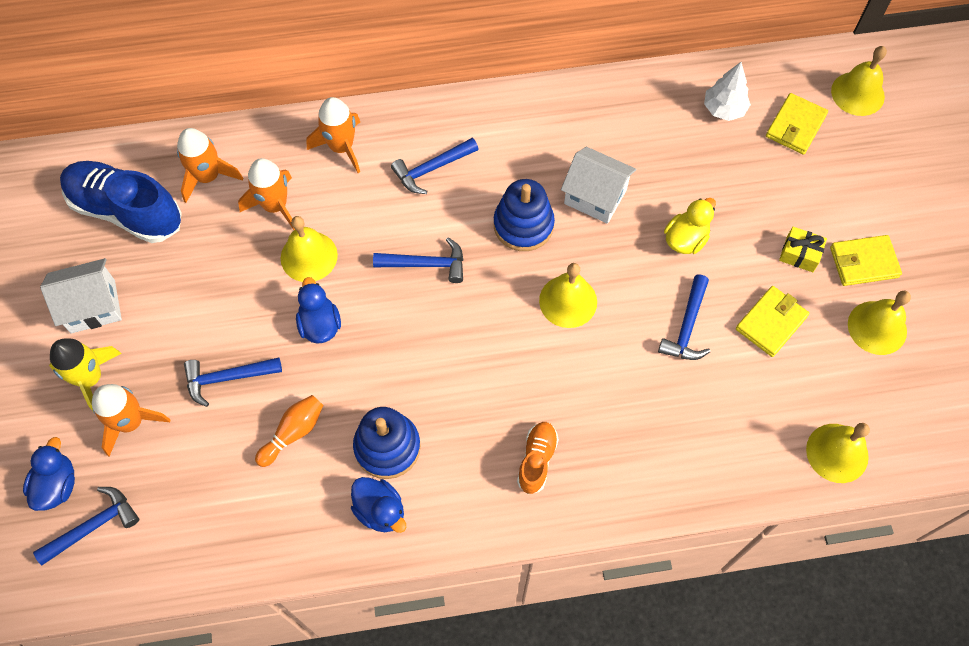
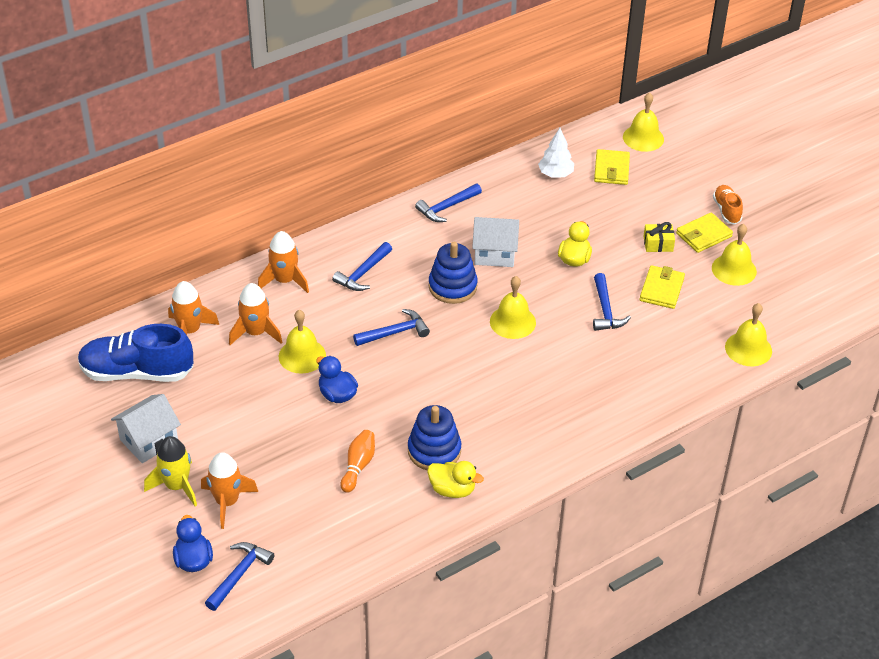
camera: 25 degrees left, 20 degrees down
(227, 378) = (286, 450): blue hammer -> blue hammer (447, 207)
(380, 510) = (452, 490): blue duck -> yellow duck
(537, 460) = (547, 422): orange shoe -> orange shoe (726, 210)

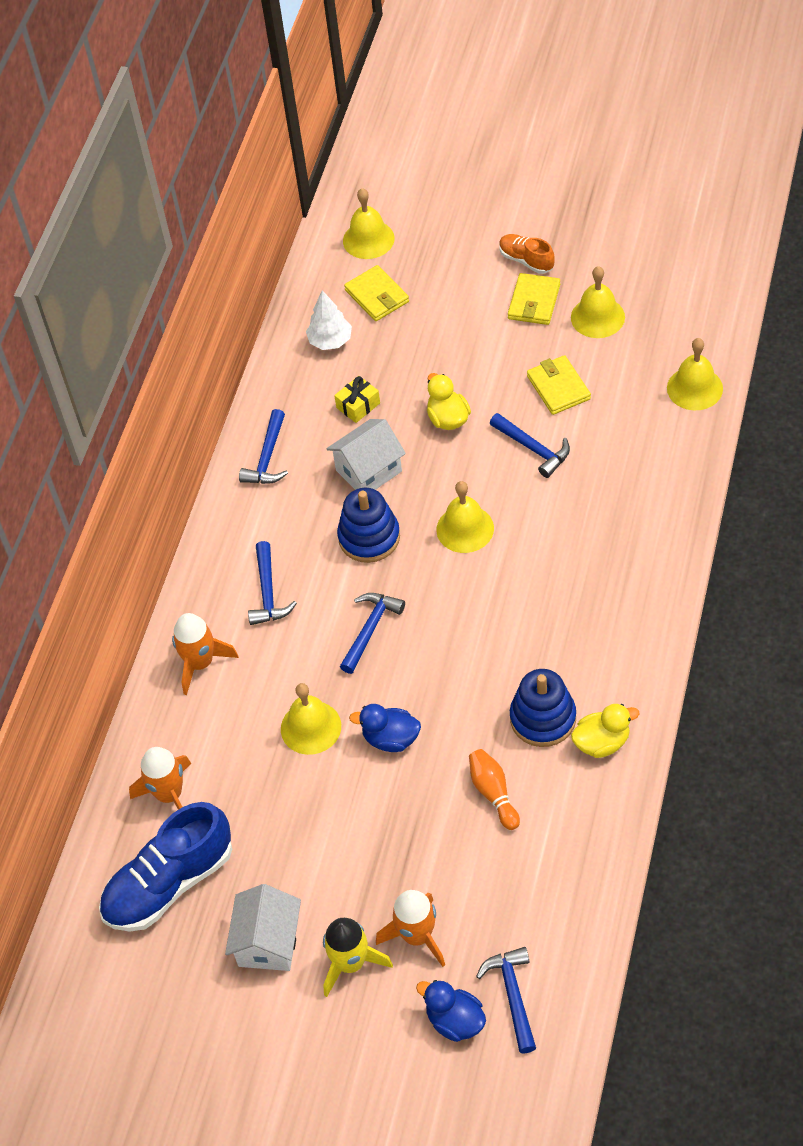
camera: 35 degrees left, 10 degrees up
(256, 333) = (237, 741): orange rocket -> none
(658, 244) = (504, 342): yellow gift -> yellow gift (358, 405)

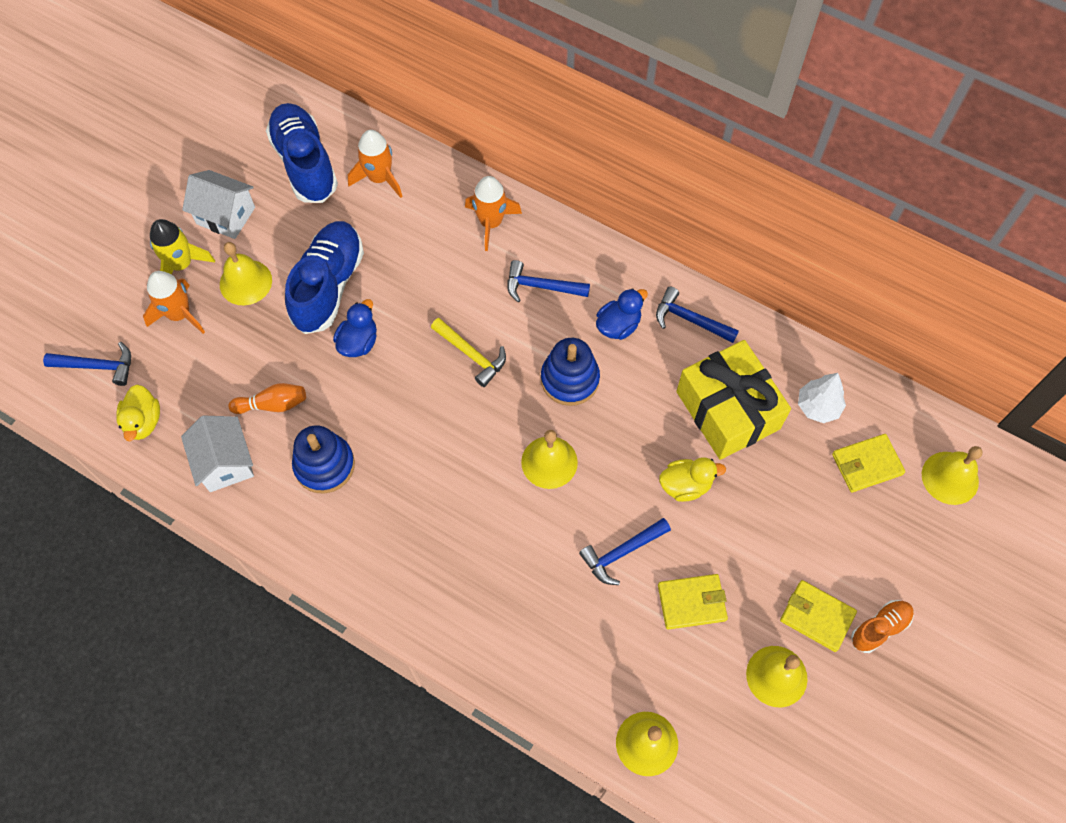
camera: 100 degrees right, 10 degrees up
(311, 727) = (395, 287): yellow bell -> yellow bell (245, 282)
(330, 794) = (328, 286): none -> blue shoe
(358, 405) = (727, 410): yellow gift -> yellow gift, size x2.47
(368, 471) = (645, 399): white house -> white house (225, 463)
(370, 630) = (471, 355): blue hammer -> yellow hammer
(455, 1020) = (100, 321): blue duck -> blue duck (618, 325)
(602, 742) = (279, 505): yellow duck -> yellow duck (143, 421)

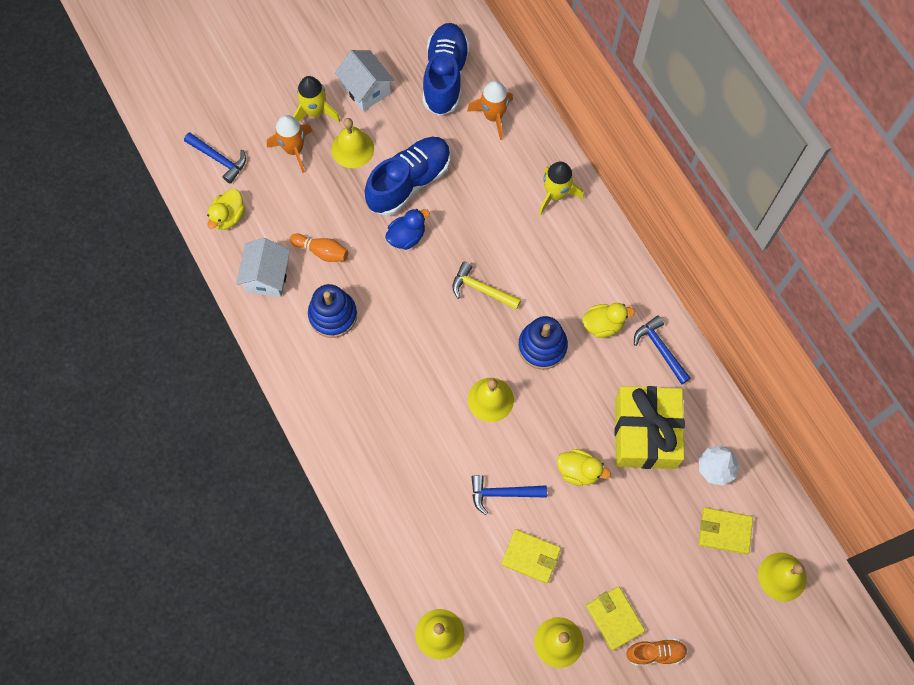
camera: 30 degrees right, 5 degrees up
(471, 355) = (481, 289): yellow hammer -> yellow hammer turned 135 degrees clockwise
(491, 223) = (555, 194): orange rocket -> yellow rocket
(541, 286) = (564, 264): blue hammer -> none
(618, 325) = (603, 325): blue duck -> yellow duck

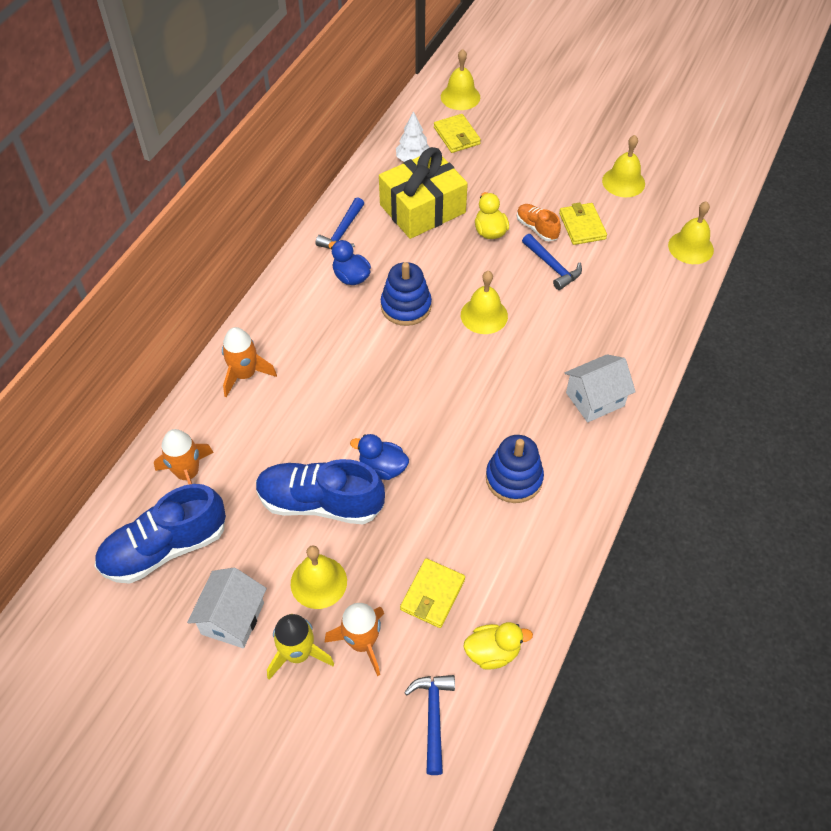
camera: 125 degrees left, 15 degrees down
(267, 276) = (525, 564): white house -> white house (595, 399)
(322, 251) = (458, 532): orange bowling pin -> none
(481, 289) = (388, 377): yellow hammer -> none
(555, 194) = (245, 375): yellow rocket -> orange rocket
(603, 325) = (351, 277): yellow duck -> blue duck
(614, 618) = (576, 162): yellow wallet -> yellow wallet (432, 594)
(655, 653) = (576, 132): orange shoe -> orange shoe (537, 228)

